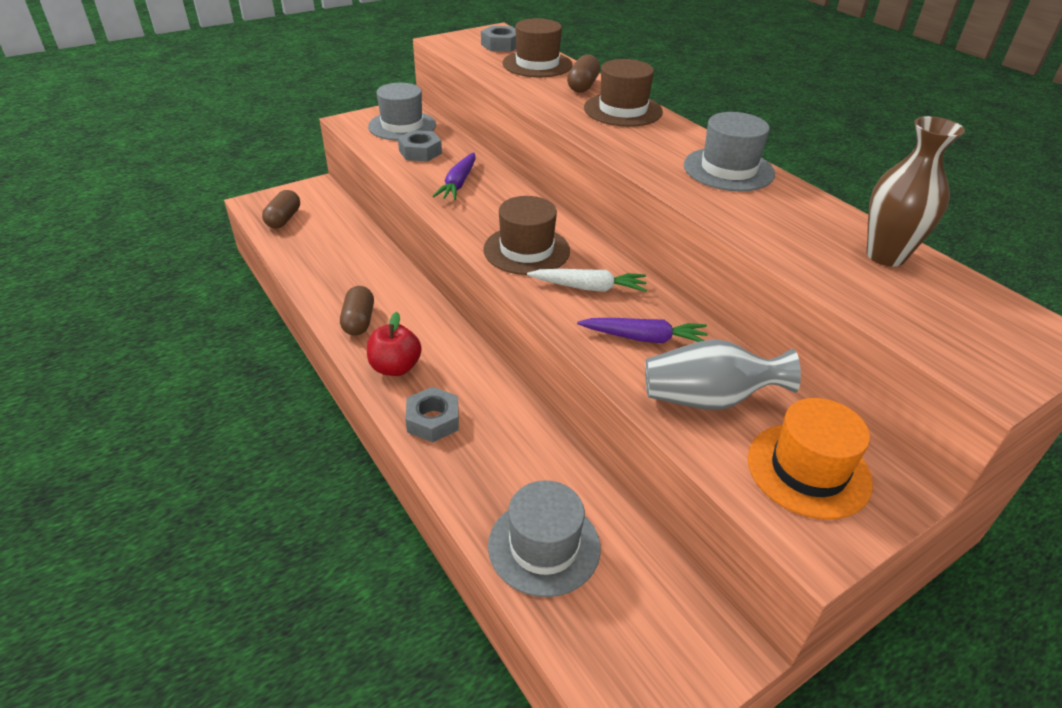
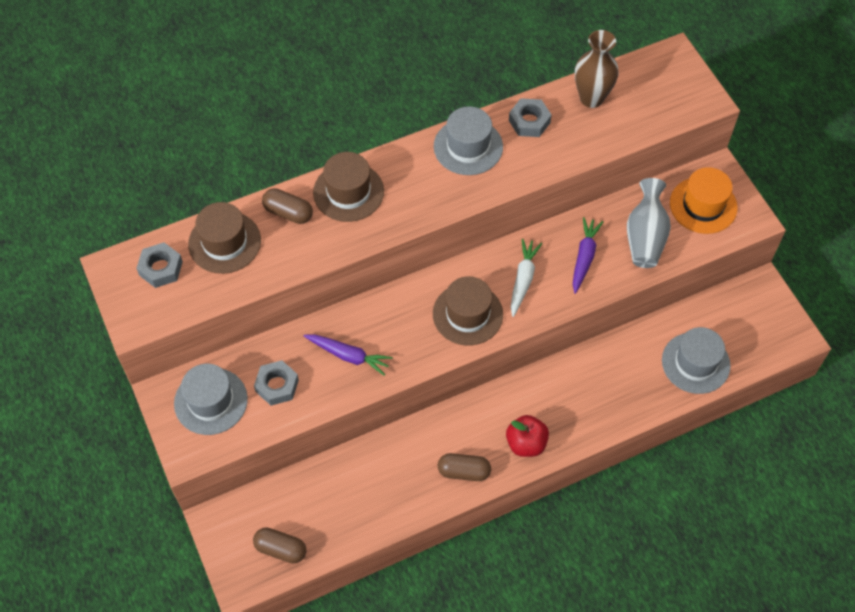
camera: 80 degrees left, 20 degrees up
(433, 420) = (585, 419): grey nut -> grey nut (529, 121)

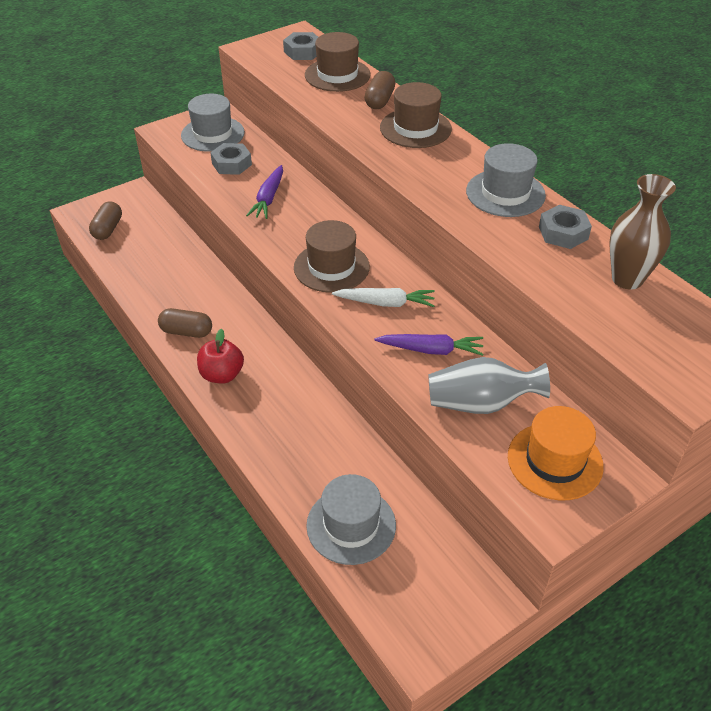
camera: 80 degrees right, 15 degrees down
(464, 471) = (186, 332): brown capsule -> brown capsule turned 75 degrees counterclockwise

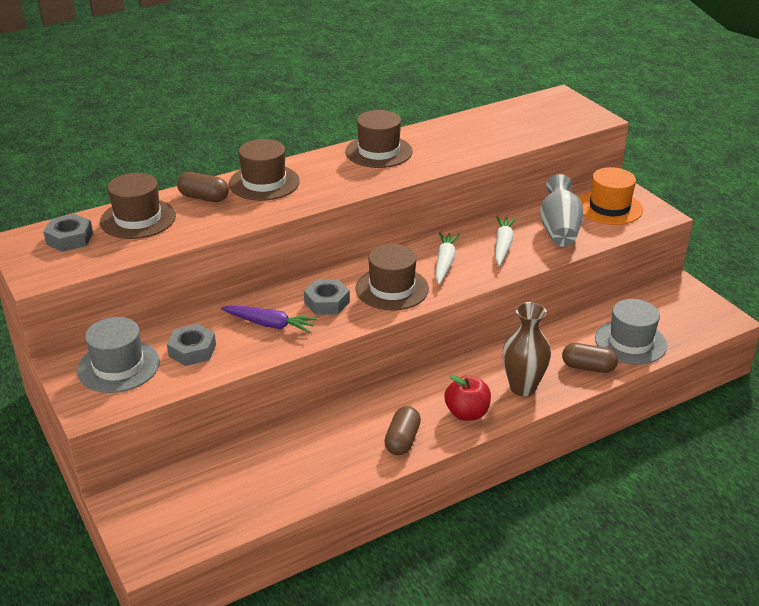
camera: 85 degrees left, 10 degrees down
(108, 229) = (197, 521): brown capsule -> brown capsule (588, 367)
(431, 350) = (503, 245): purple carrot -> white carrot
(505, 193) = (378, 152): grey hat -> brown hat
(563, 233) = (434, 135): grey nut -> grey nut (327, 302)
(627, 279) = (490, 120): brown vase -> brown vase (522, 387)

